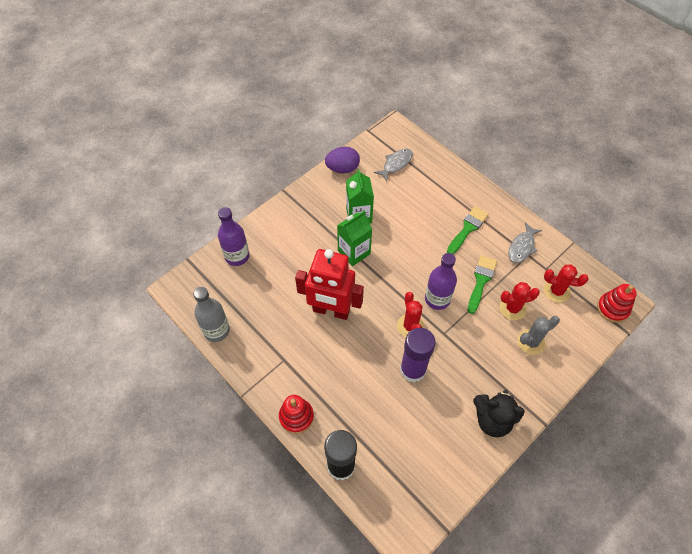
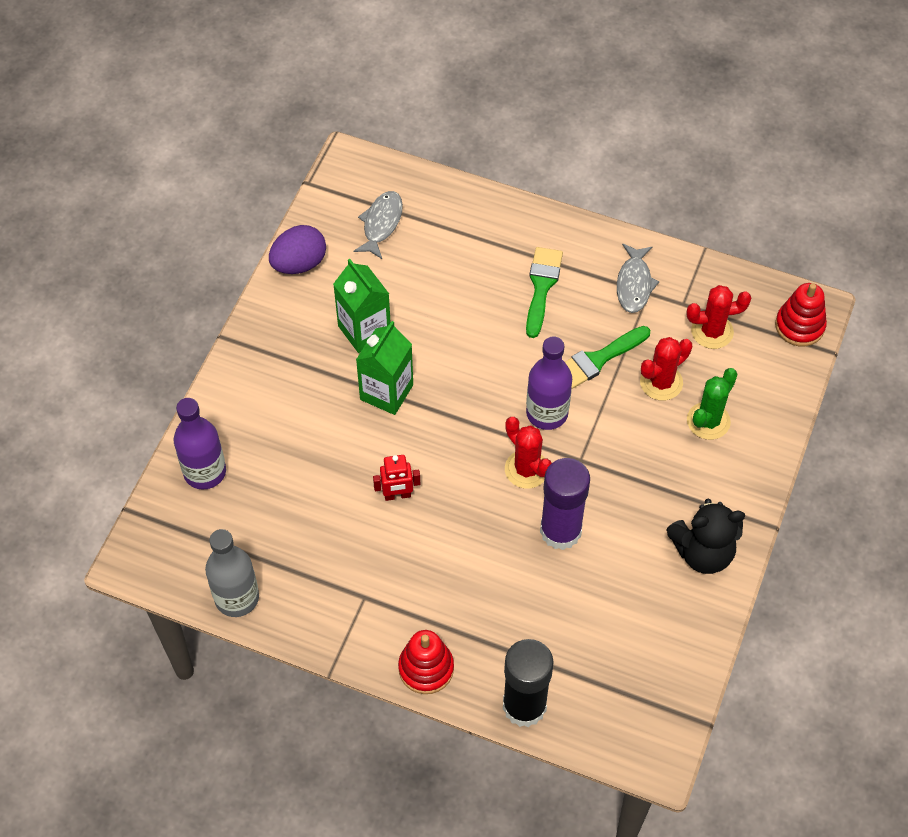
camera: 25 degrees left, 0 degrees up
(331, 310) = (397, 495): red robot -> red robot, size x0.44
(481, 281) = (597, 360): green brush -> green brush turned 120 degrees counterclockwise
(531, 342) = (708, 421): grey cactus -> green cactus

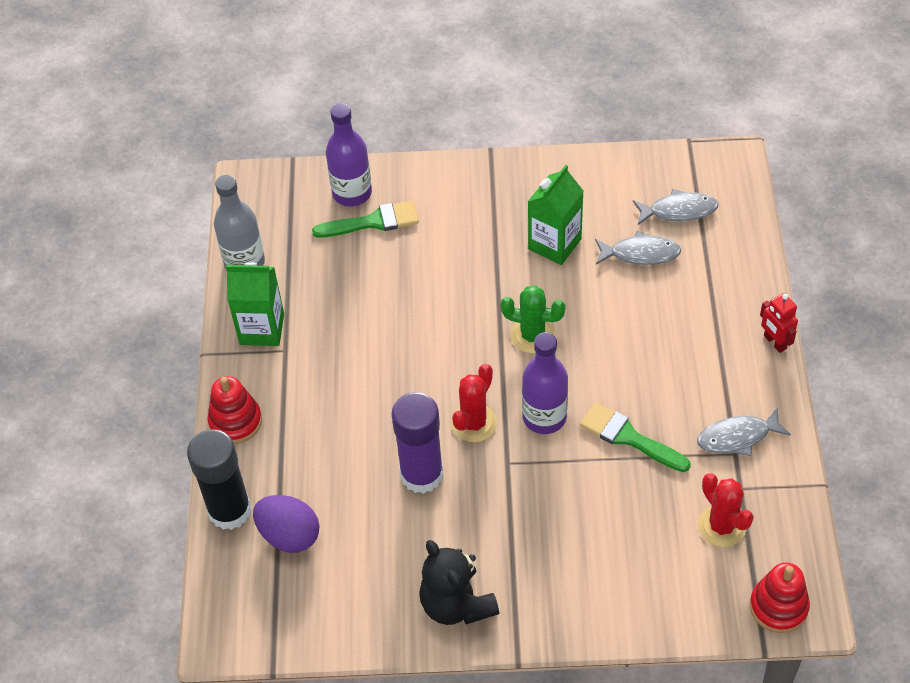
camera: 70 degrees right, 5 degrees down
(299, 263) = (597, 170): purple egg -> purple egg (289, 535)
(386, 392) = (498, 285): green carton -> green carton (262, 329)
(397, 495) = (396, 335): red robot -> red robot (774, 342)
(412, 271) = (640, 253): none -> grey fish
(542, 286) = (686, 361): green brush -> green brush (373, 222)
(661, 382) = (633, 501): red cactus -> none
(708, 421) = (611, 559): green cactus -> green cactus (532, 335)

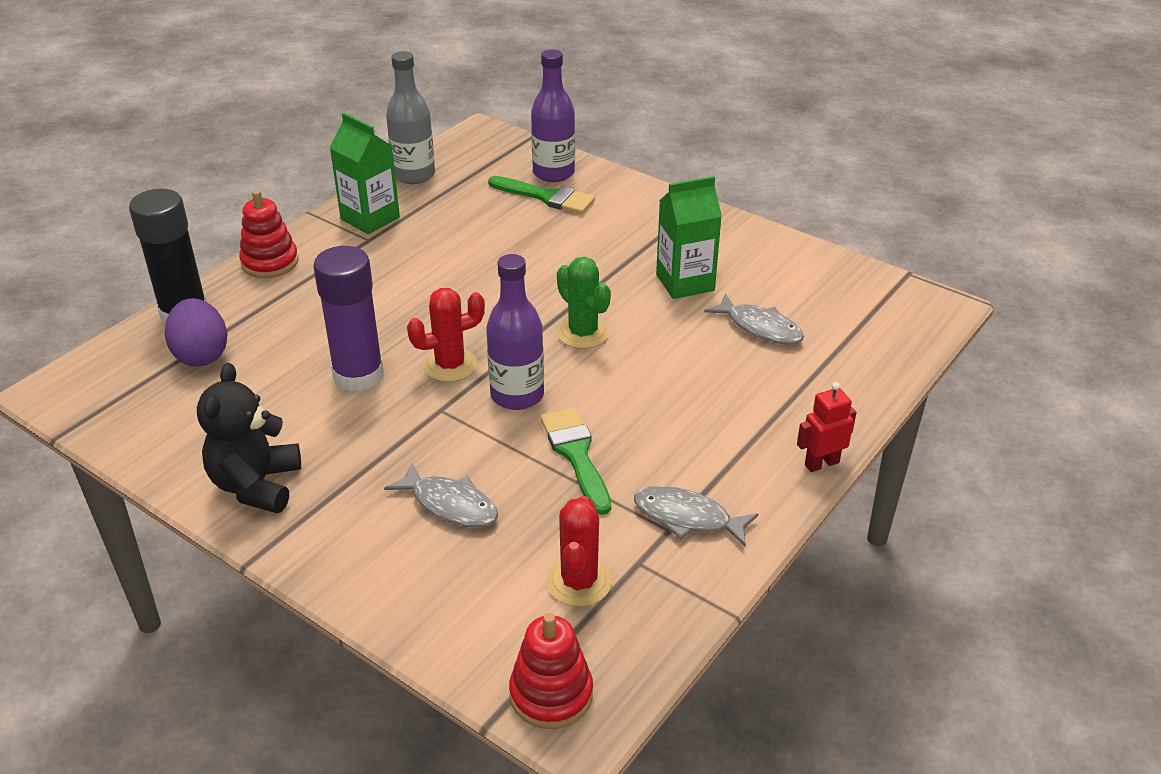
camera: 35 degrees right, 15 degrees down
(679, 210) = (837, 316): grey fish -> grey fish (450, 504)
(774, 342) = (821, 463): red robot -> red robot turned 60 degrees clockwise

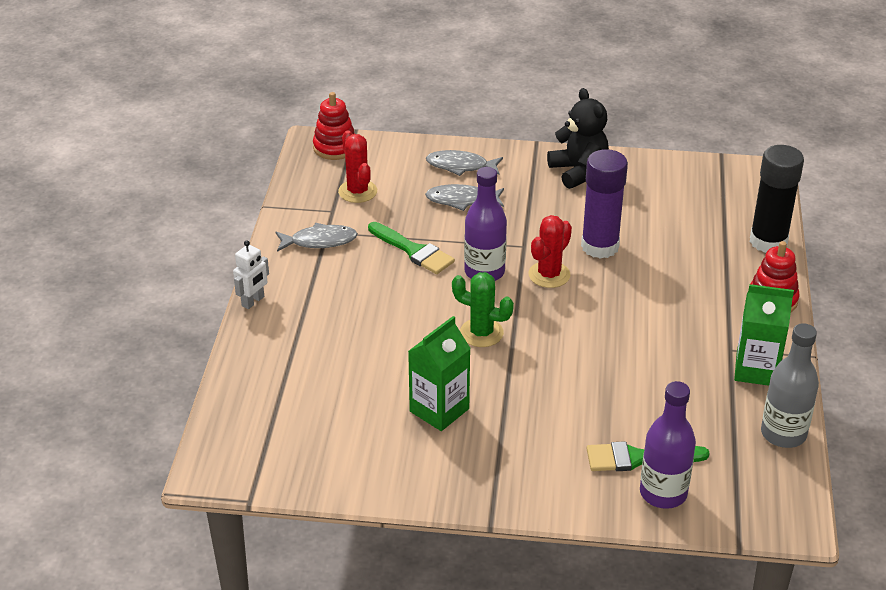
camera: 150 degrees right, 0 degrees up
(201, 355) = (714, 221): purple egg -> none
(760, 327) = (351, 390): grey fish -> grey fish (460, 166)
(821, 463) = (253, 301): red robot -> white robot

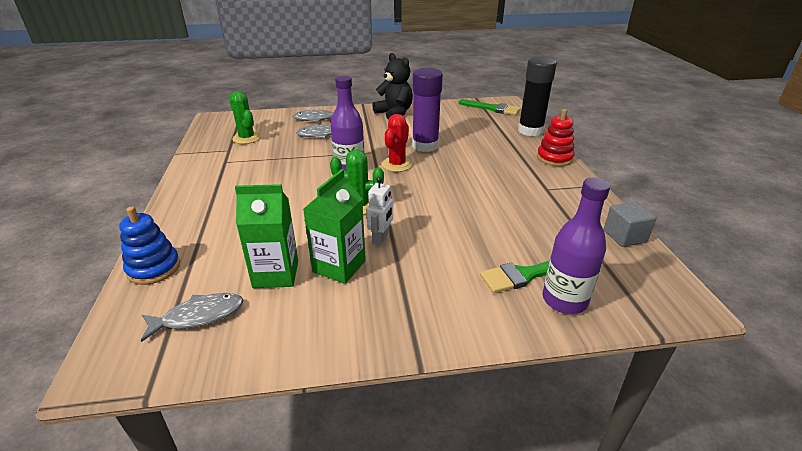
camera: 15 degrees left, 5 degrees down
(248, 376) = (154, 268): none -> blue stacking toy
(253, 301) = (163, 211): white robot -> white robot (381, 238)
(319, 241) = (220, 167): grey fish -> grey fish (199, 316)
(335, 147) = (228, 119): red stacking toy -> none
(357, 191) = (247, 138): red cactus -> green cactus
(413, 251) = (293, 164): green brush -> green brush (492, 108)
(756, 370) = (573, 198): green carton -> green carton (276, 274)
(783, 434) = (624, 236): grey bottle -> grey cube

